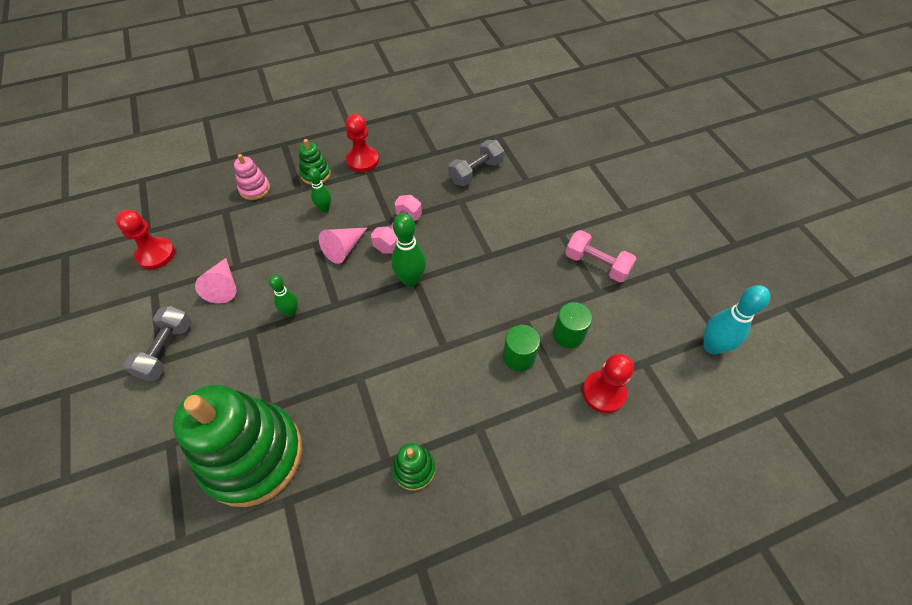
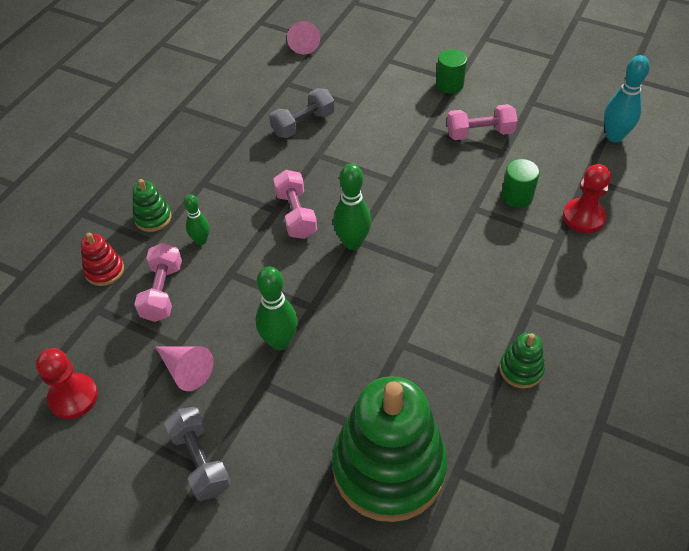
camera: 40 degrees left, 5 degrees down
(254, 189) = (104, 270): pink stacking toy -> red stacking toy
(267, 226) = (162, 292): none -> pink dumbbell
(291, 312) = (280, 342): green bowling pin -> green bowling pin, size x1.62
(344, 249) = (262, 260): pink cone -> pink cone (304, 43)
(362, 160) = (185, 178): red pawn -> none
(475, 172) = (303, 124): grey dumbbell -> grey dumbbell turned 45 degrees clockwise
(519, 357) = (501, 237): green cylinder -> green cylinder (449, 84)

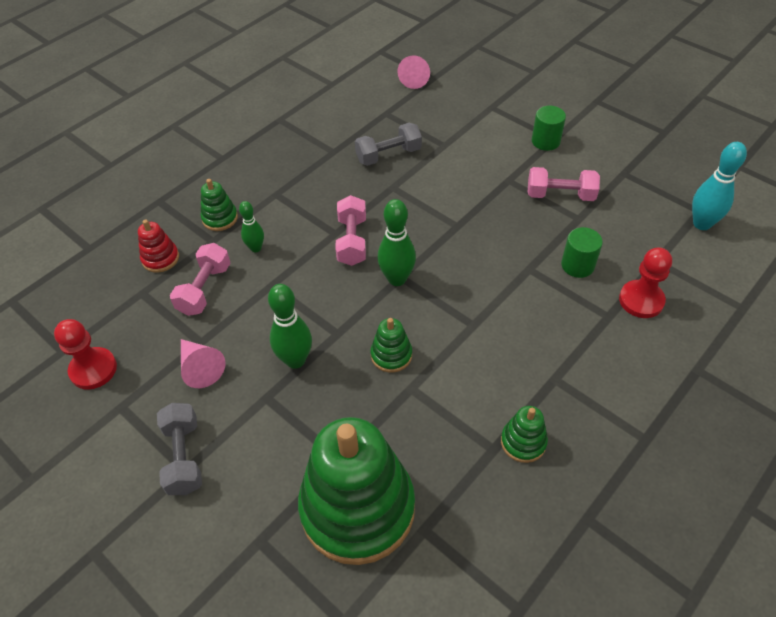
camera: 15 degrees right, 0 degrees up
(372, 316) = (391, 355): none -> green stacking toy

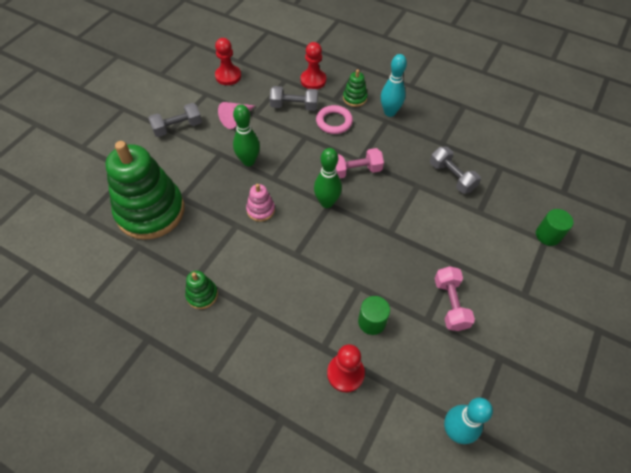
camera: 75 degrees right, 5 degrees up
(160, 258) = (313, 80): red stacking toy -> red pawn
(205, 289) = (294, 106): pink dumbbell -> grey dumbbell
(256, 248) = (334, 122): green bowling pin -> pink ring
(262, 188) = (389, 112): none -> turquoise bowling pin
(391, 355) = (260, 210): green stacking toy -> pink stacking toy
(415, 78) = (556, 179): pink cone -> none
(545, 141) = (516, 287): green cylinder -> green cylinder (548, 235)

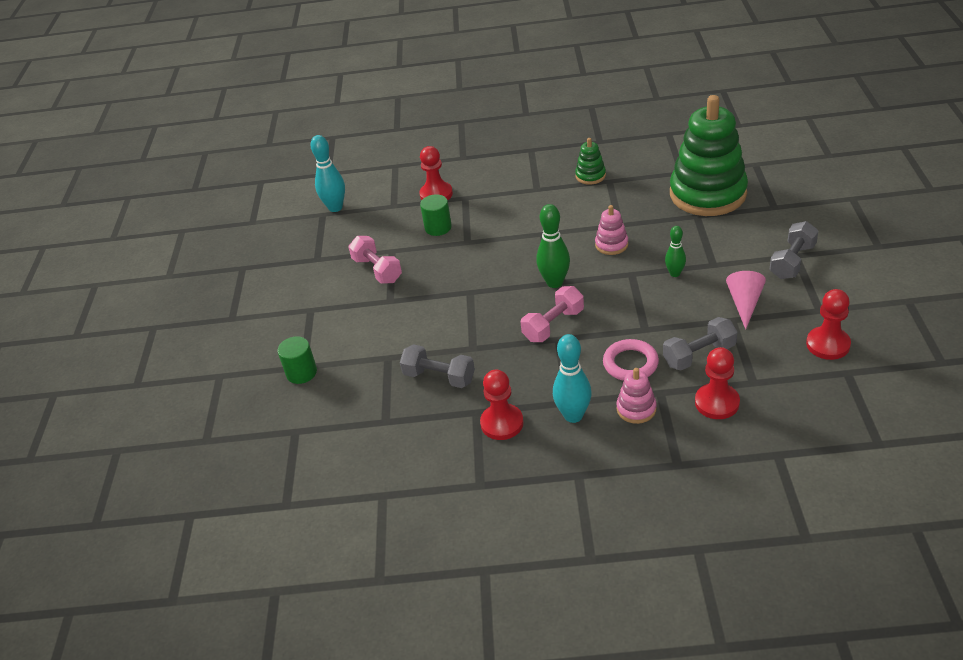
camera: 155 degrees right, 15 degrees down
(248, 161) = (675, 273): green bowling pin -> green bowling pin, size x0.62
(354, 98) = (636, 409): green stacking toy -> pink stacking toy
(431, 129) = (502, 423): none -> red pawn

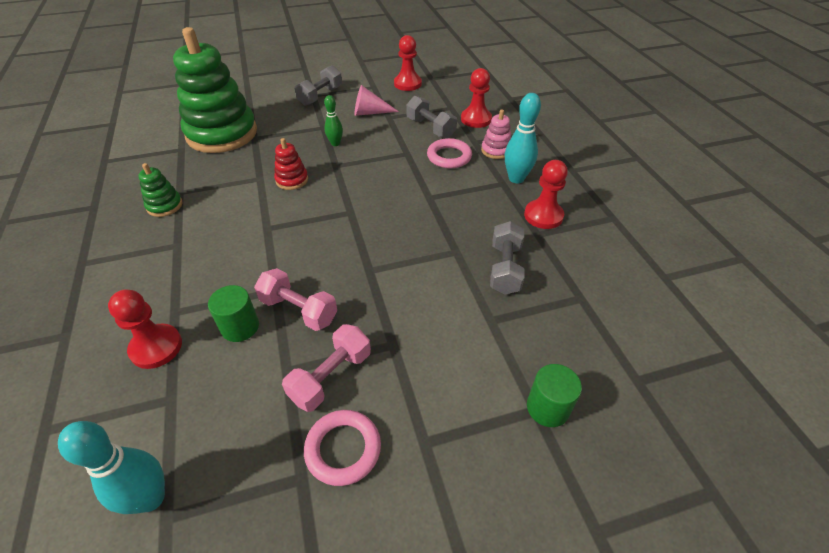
camera: 110 degrees left, 5 degrees up
(325, 275) = (343, 449): none -> pink ring
(553, 325) = (412, 202): pink dumbbell -> pink dumbbell (299, 310)
(554, 282) = (350, 209): green bowling pin -> none
(611, 244) = (292, 180): pink stacking toy -> red stacking toy
(792, 261) = (320, 96): grey dumbbell -> grey dumbbell turned 75 degrees counterclockwise

